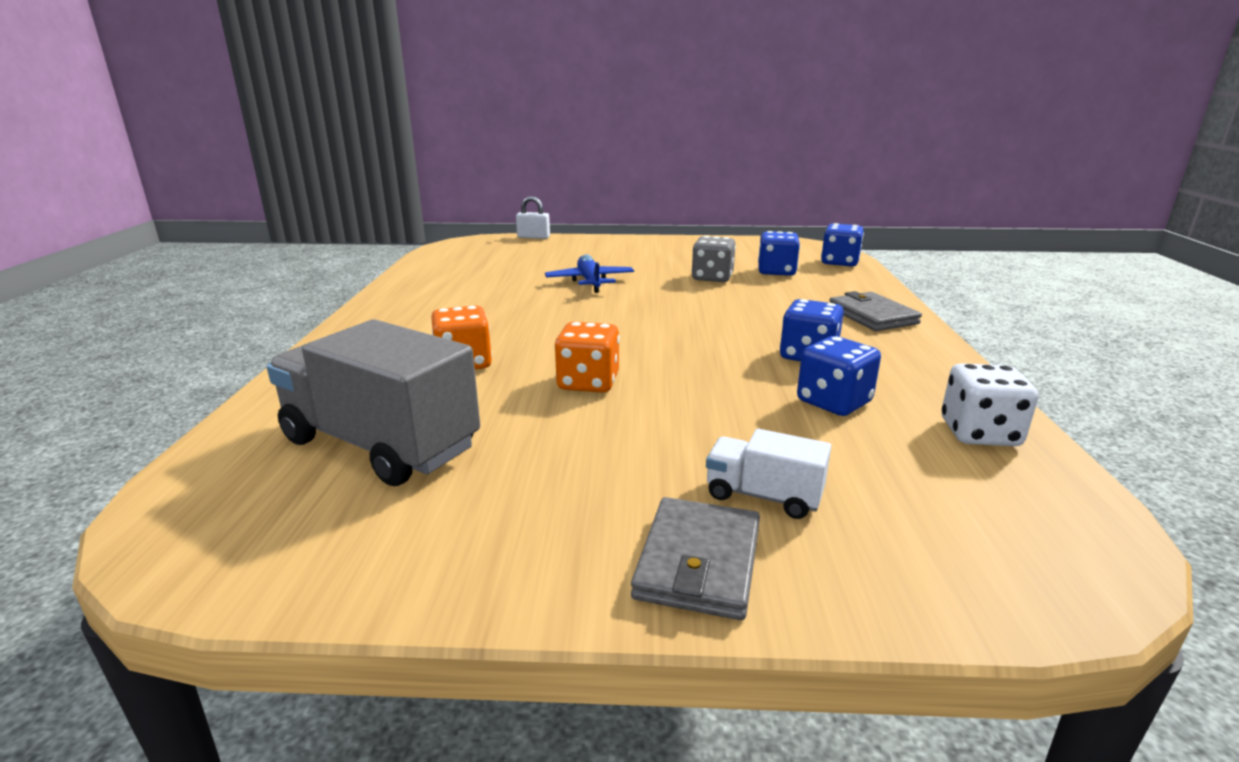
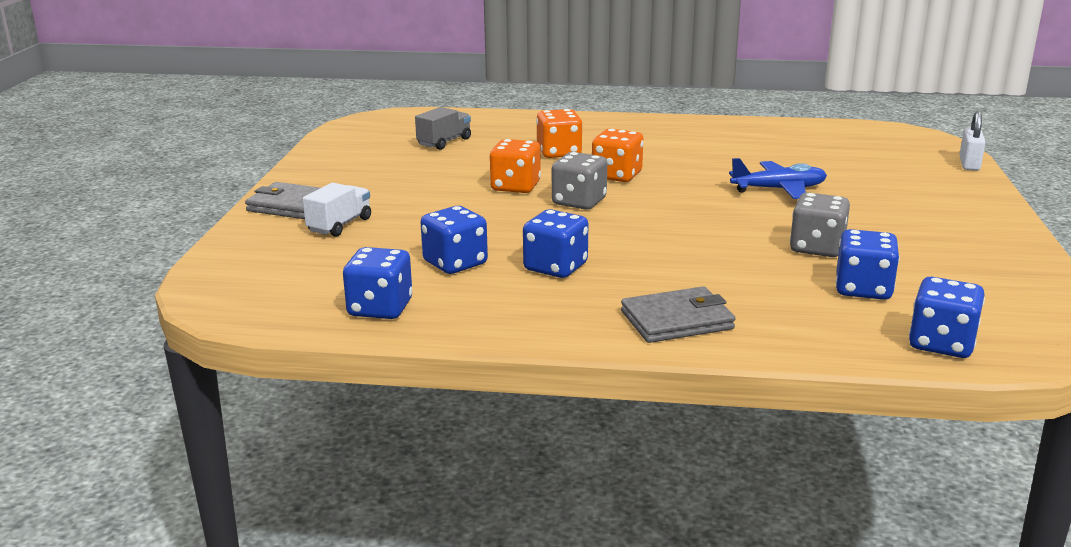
camera: 95 degrees right, 0 degrees up
(380, 444) = (444, 142): grey truck -> grey truck, size x0.48
(551, 335) = (617, 175): none -> orange dice
(634, 350) = (579, 202): none -> grey dice
(979, 433) = (380, 308): white dice -> blue dice

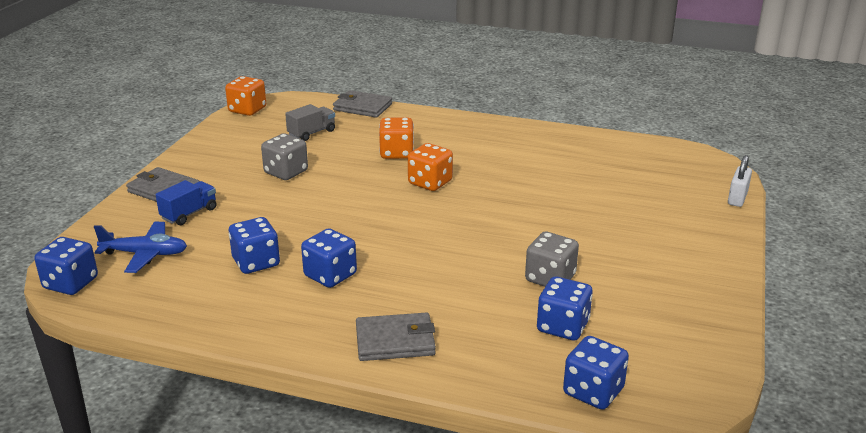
camera: 10 degrees right, 5 degrees up
(339, 225) = (189, 214): white truck -> blue truck
(380, 308) = (178, 301): blue dice -> blue dice (71, 283)
(490, 116) = (362, 107): none -> grey wallet
(515, 187) = (343, 187): orange dice -> orange dice (247, 110)
(579, 202) = (384, 208): grey dice -> grey dice (286, 172)
(779, 189) = (555, 211): blue plane -> blue plane (145, 254)

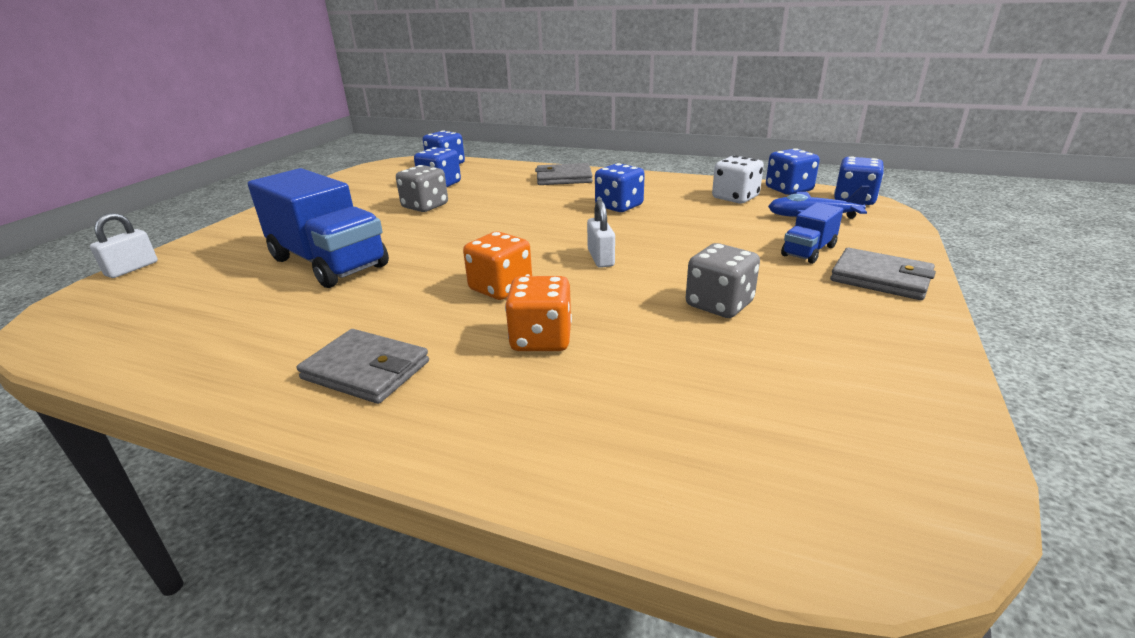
camera: 175 degrees left, 0 degrees up
(195, 289) = (735, 198): none -> white dice
(247, 110) = (941, 489): orange dice -> none
(256, 262) = (693, 213): blue dice -> blue dice (788, 189)
(311, 133) = (716, 392): grey truck -> none
(357, 207) = (600, 258): none -> white padlock
(362, 107) = (616, 495): grey wallet -> grey wallet (366, 370)
(579, 204) = (328, 262): none -> blue truck

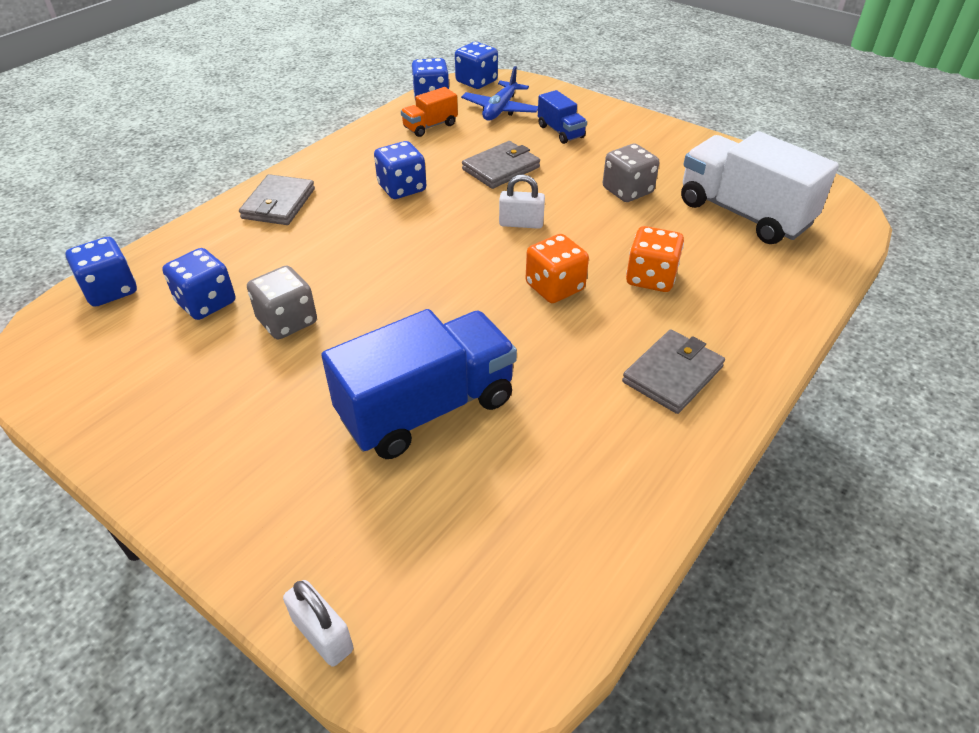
camera: 75 degrees left, 15 degrees up
(735, 198) = (430, 126): white dice -> orange truck
(748, 401) = (743, 214): none -> white truck
(881, 278) = (616, 123): grey wallet -> grey wallet (501, 168)

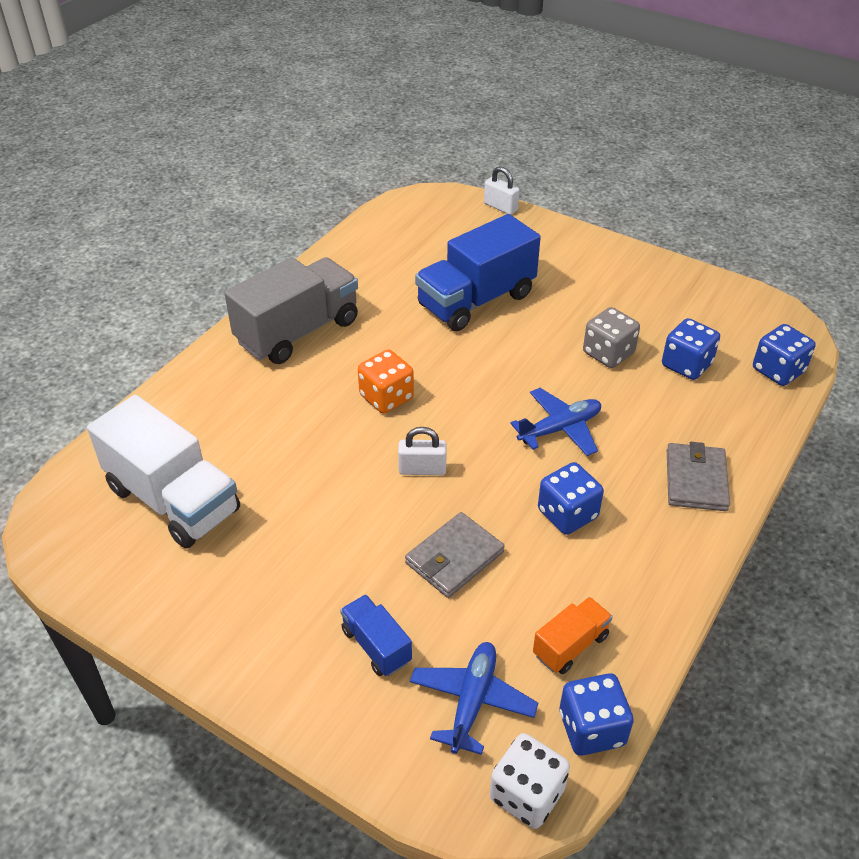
camera: 175 degrees right, 0 degrees up
(380, 248) = (560, 429): none -> blue plane
(476, 82) = (527, 794): blue dice -> white dice
(627, 191) = (298, 527): grey dice -> none
(651, 278) = (296, 412): orange dice -> none
(672, 374) = (298, 331): grey wallet -> grey truck

